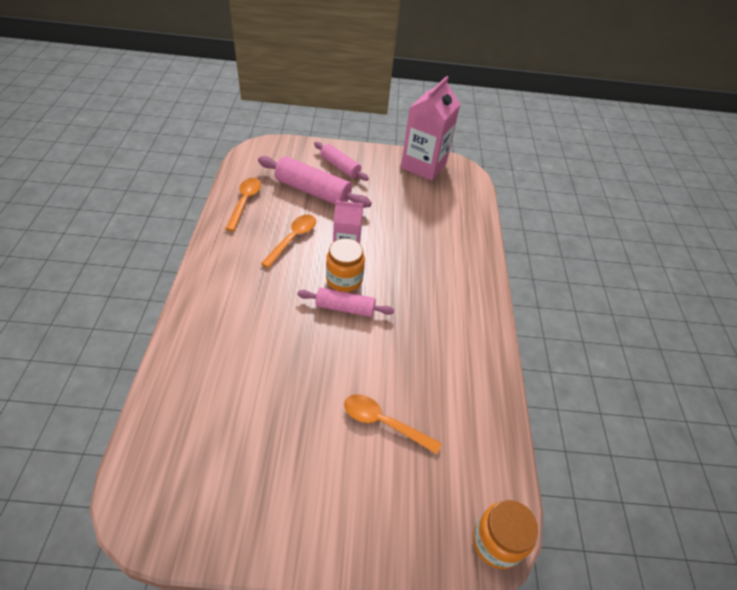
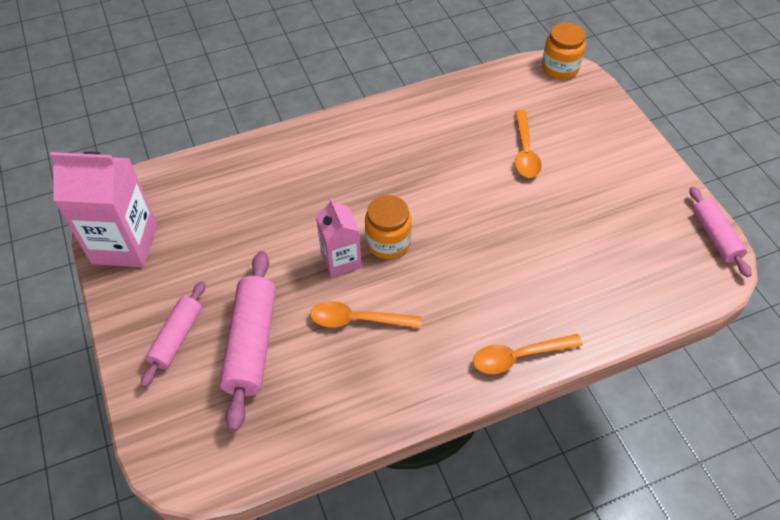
camera: 110 degrees left, 5 degrees up
(245, 202) = (322, 413): orange spoon -> orange spoon (518, 356)
(345, 308) = (426, 225): pink rolling pin -> pink rolling pin (715, 236)

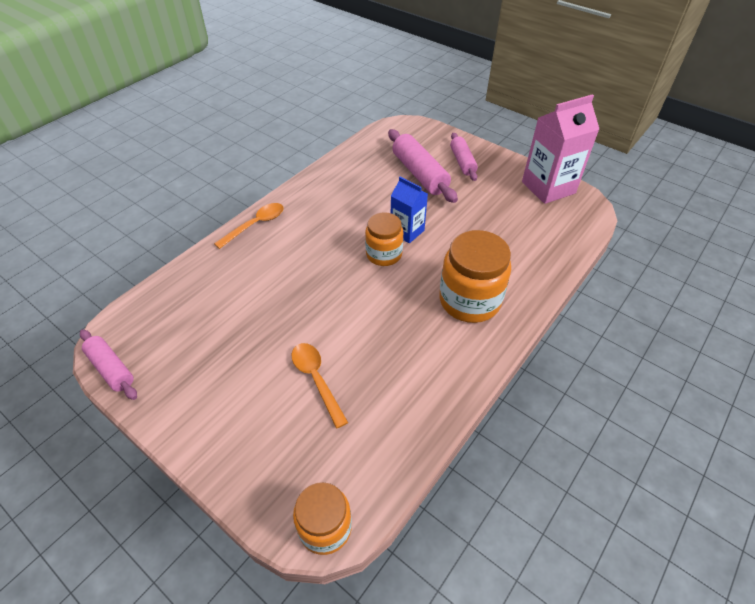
camera: 150 degrees right, 5 degrees down
(341, 260) = (407, 231): pink carton -> blue carton
(344, 159) = (469, 300): none -> orange jar
(357, 320) = (369, 205): orange spoon -> none

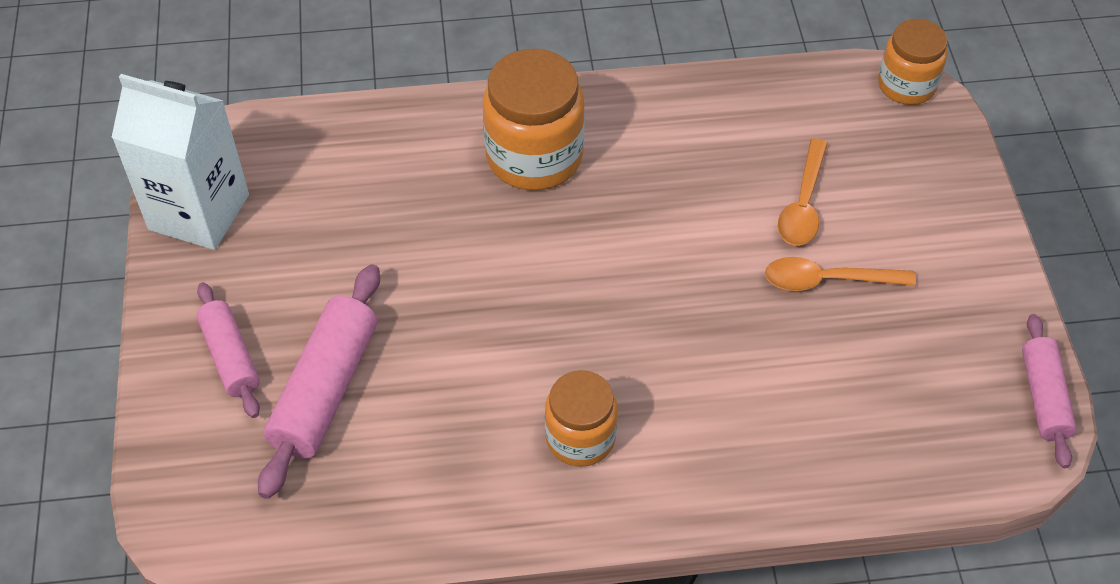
camera: 135 degrees left, 5 degrees up
(255, 225) = (684, 498): orange spoon -> orange spoon (827, 280)
(384, 254) = (556, 293): orange jar -> orange jar (580, 437)
(407, 231) = (482, 302): blue carton -> none
(462, 162) = (230, 357): pink rolling pin -> pink rolling pin turned 60 degrees counterclockwise
(548, 187) = (199, 212): pink carton -> white carton

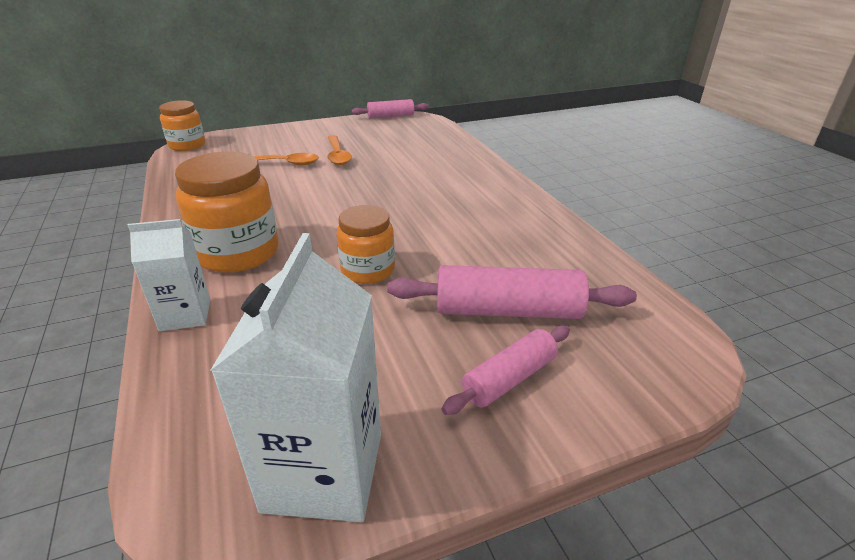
camera: 105 degrees left, 20 degrees down
(428, 121) = (185, 315): none -> white carton
(580, 437) = (478, 206): orange jar -> orange jar (367, 270)

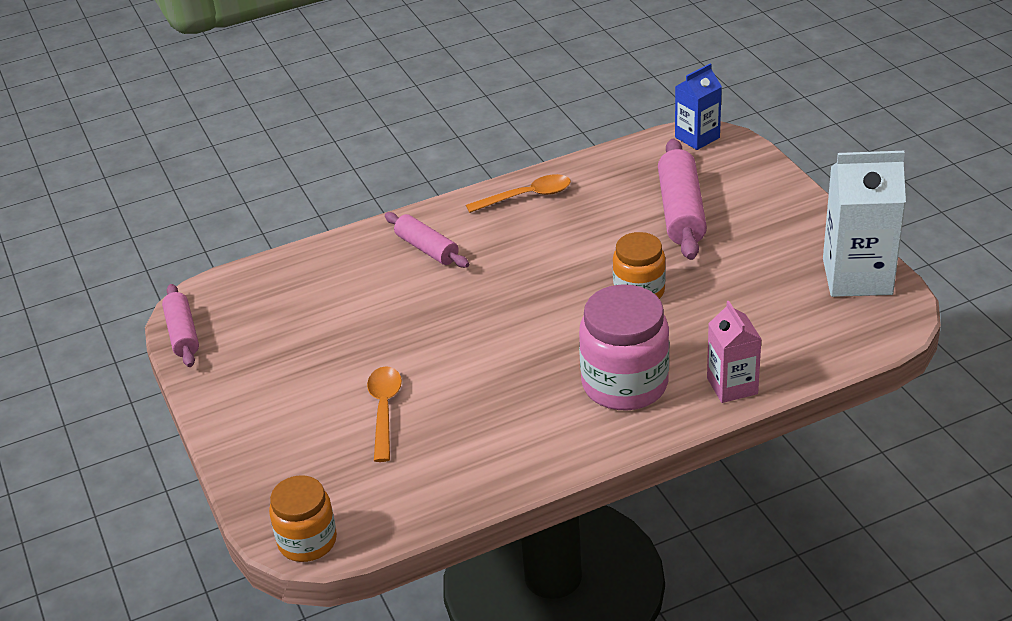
camera: 90 degrees left, 5 degrees up
(185, 315) = (732, 386): white carton -> pink carton
(238, 253) = (625, 384): orange jar -> pink jar
(337, 155) = (353, 362): orange spoon -> orange spoon (527, 196)
(509, 378) = (757, 210): pink rolling pin -> pink rolling pin (427, 249)
(684, 341) = (697, 137): none -> blue carton

